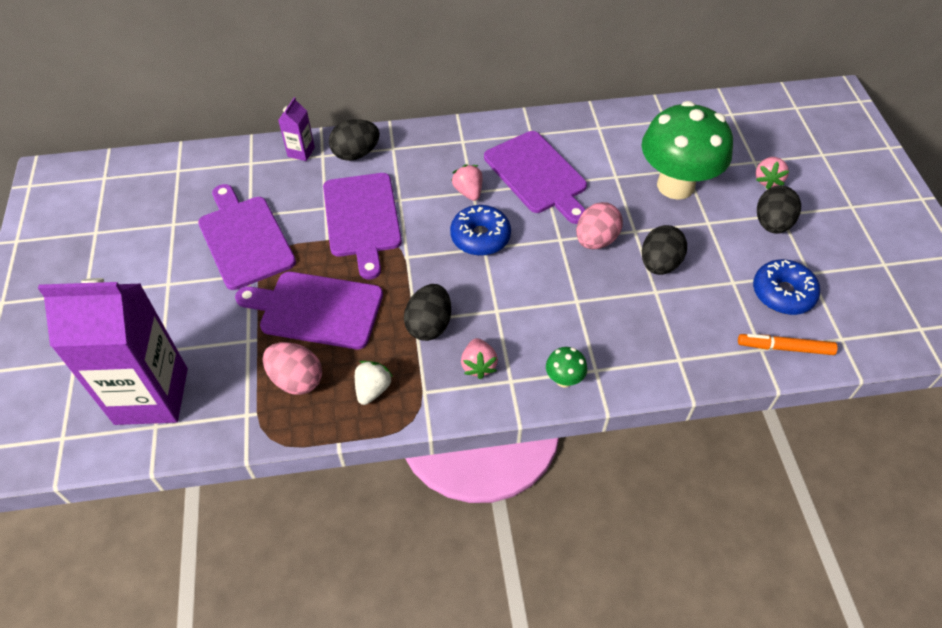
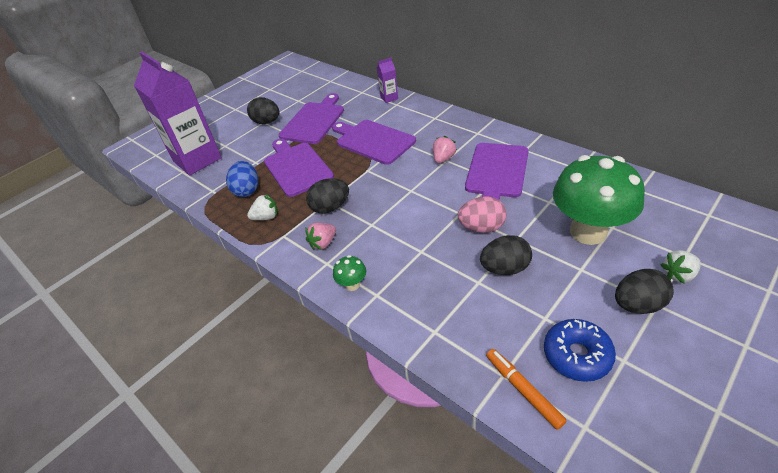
camera: 55 degrees right, 10 degrees down
(296, 379) = (247, 190): pink egg -> blue egg
(356, 154) = (413, 111): black egg -> black egg (267, 122)
(362, 218) = (373, 141): purple cutting board -> purple cutting board turned 90 degrees clockwise
(480, 237) = (416, 184): blue donut -> none
(767, 180) = (678, 275): pink strawberry -> white strawberry

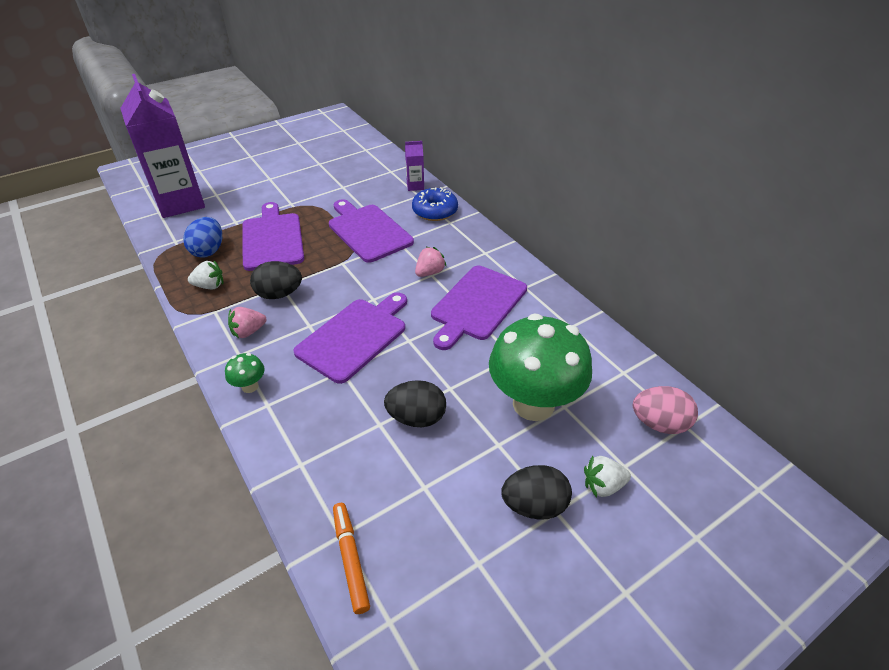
camera: 10 degrees right, 0 degrees up
(267, 122) = (273, 180): black egg -> none
(314, 121) = (321, 191): purple cutting board -> purple cutting board (354, 337)
(481, 227) = (421, 364): pink egg -> pink egg (659, 423)
(577, 355) = (431, 540): blue donut -> blue donut (435, 211)

